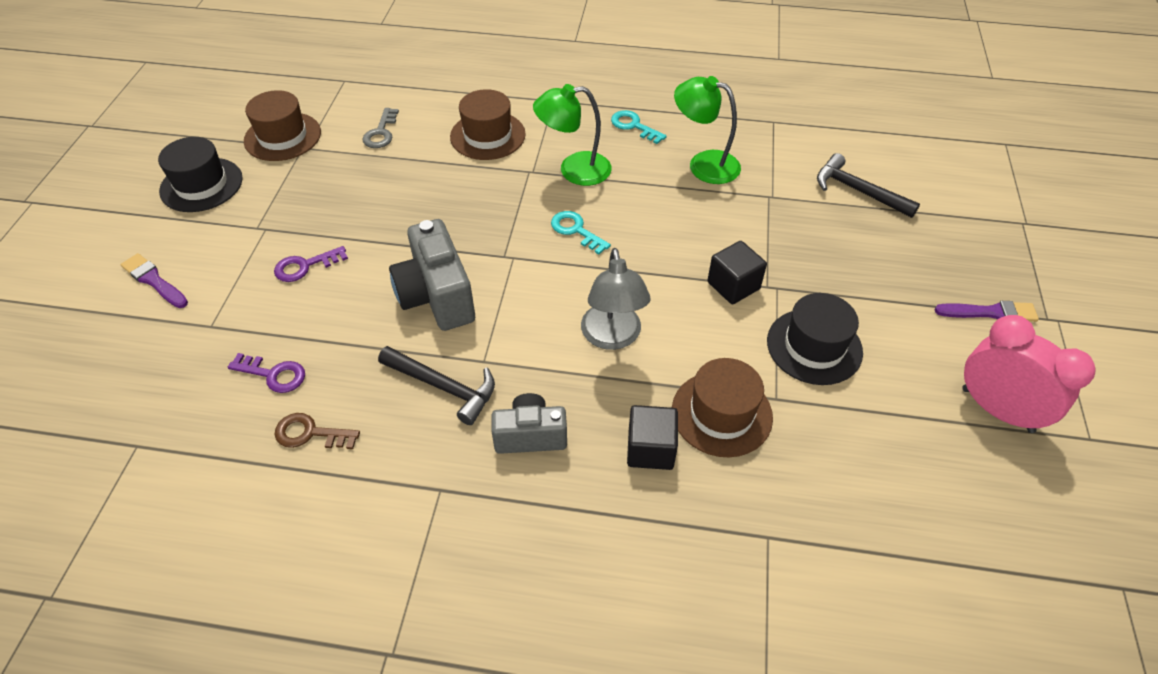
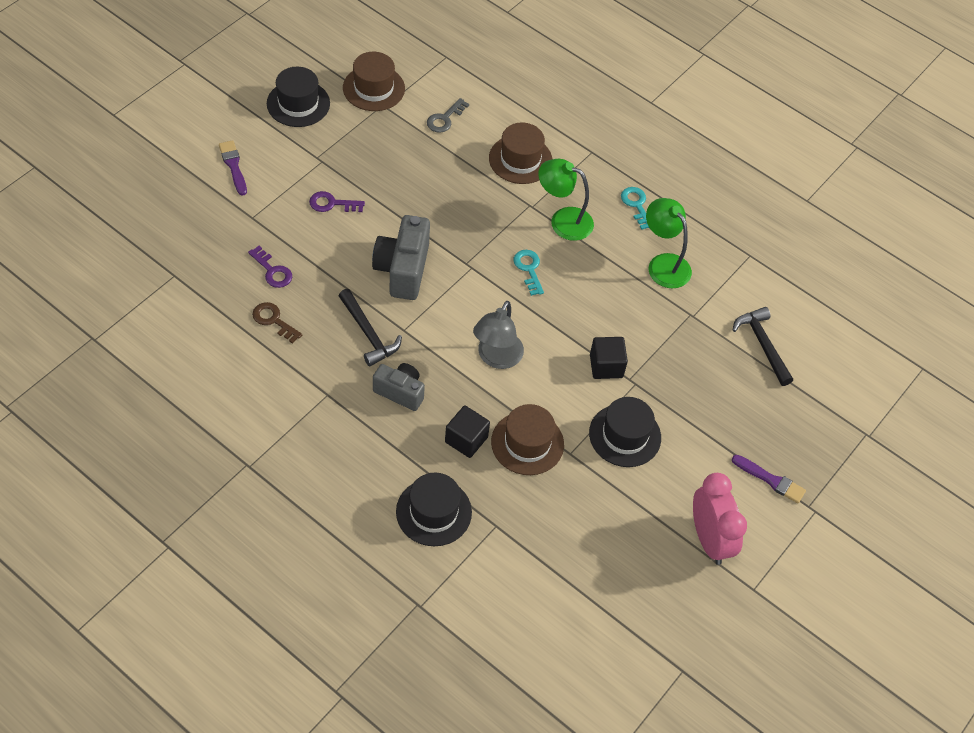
camera: 25 degrees right, 5 degrees up
(682, 566) = (434, 512): none -> black hat

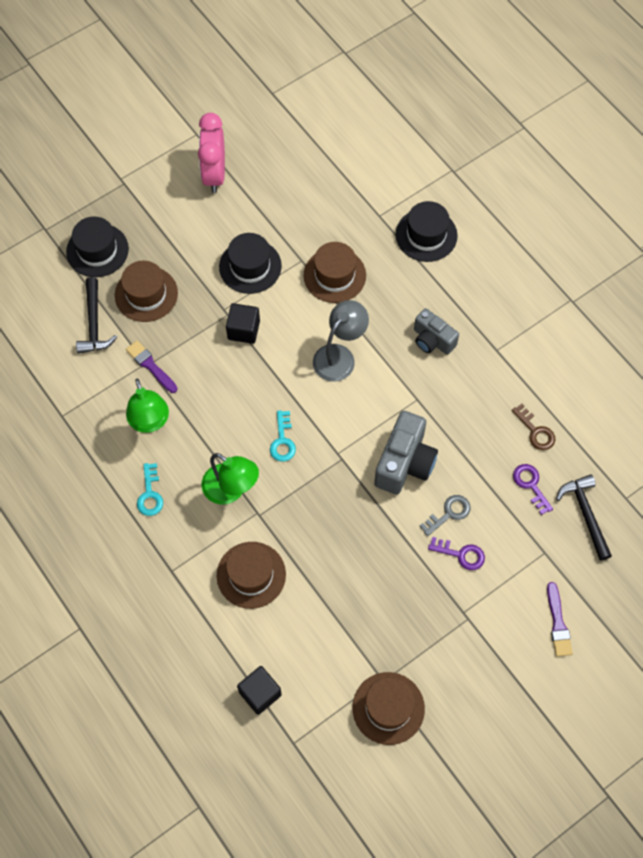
camera: 160 degrees left, 10 degrees up
(298, 103) = (477, 700): black hat -> black hat (97, 250)
(368, 334) = (450, 401): black hammer -> black hammer (585, 514)
(445, 119) = (318, 647): grey key -> grey key (449, 513)
(466, 439) = (385, 288): black cube -> black cube (260, 693)
(724, 384) = (146, 294): none -> brown hat
(771, 480) = (144, 208): purple brush -> purple brush (150, 366)

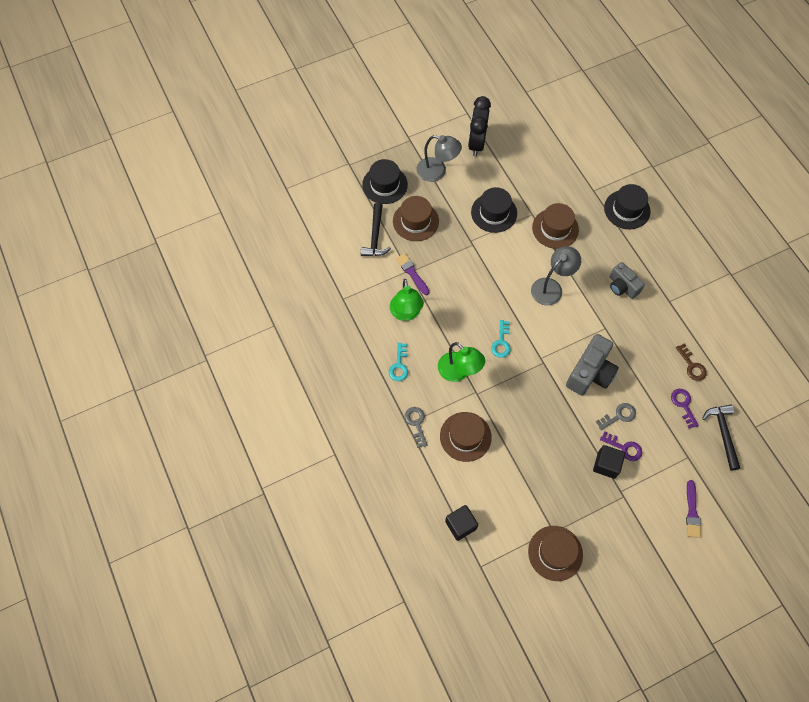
camera: 10 degrees right, 0 degrees up
(166, 221) = (437, 171): none -> grey lamp
(183, 569) = (416, 424): none -> grey key
(214, 174) = (476, 143): pink clock -> black clock
(243, 330) = (483, 257): black cube -> black cube (606, 465)

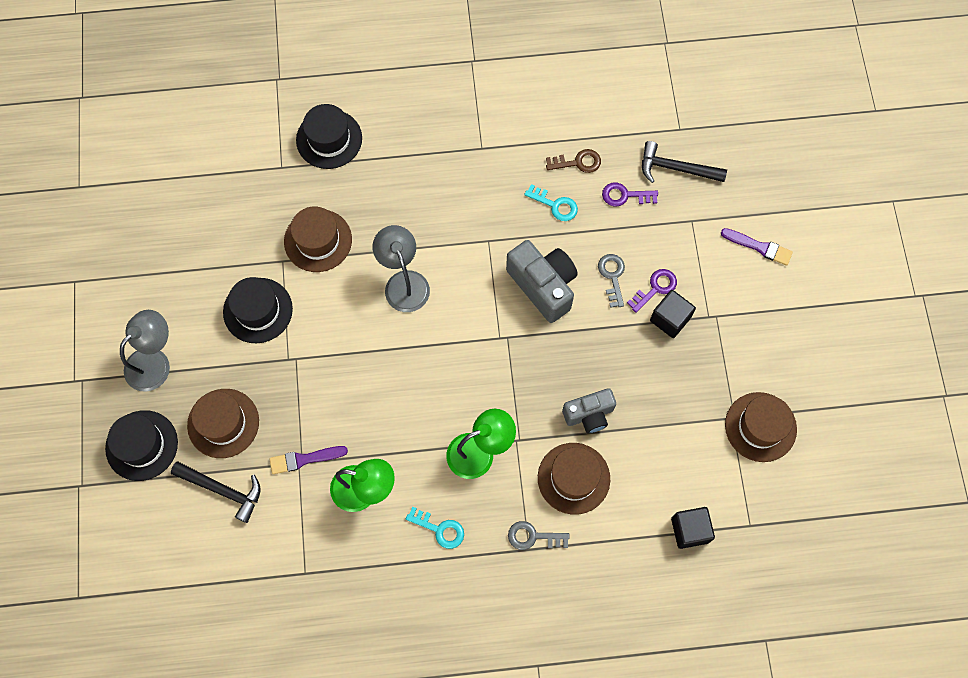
camera: 70 degrees left, 5 degrees up
(476, 143) = (133, 288): black clock -> none
(501, 342) = (458, 379): turquoise key -> turquoise key (555, 205)
(622, 286) = (438, 194): grey camera -> grey camera (589, 415)

